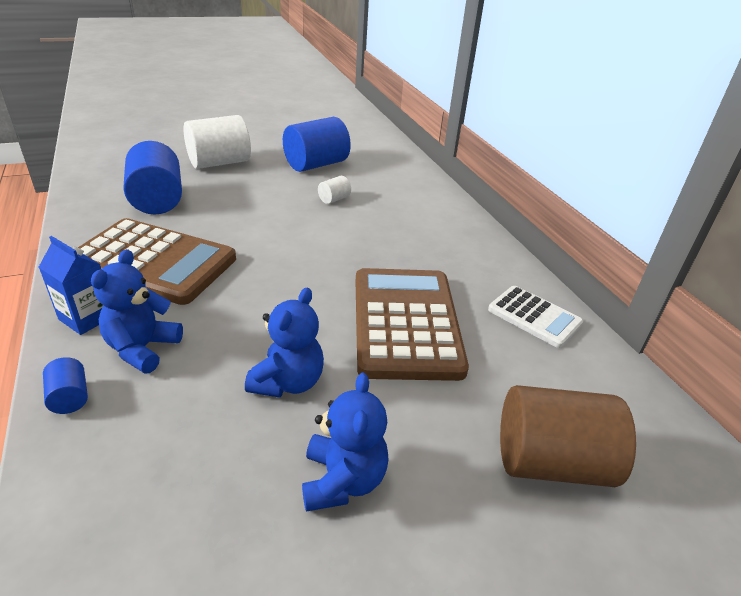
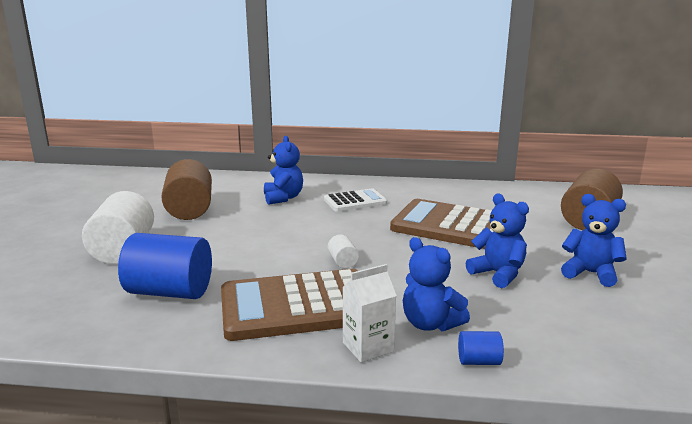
camera: 60 degrees left, 15 degrees down
(86, 318) = (368, 347): blue carton -> white carton
(153, 262) = (297, 306): brown calculator -> brown calculator turned 150 degrees counterclockwise
(316, 164) = (189, 210): blue cylinder -> brown cylinder
(334, 199) = (264, 215): white cylinder -> white cylinder (343, 262)
(385, 198) = (283, 198): none -> blue teddy bear
(534, 317) = (469, 193): white calculator -> white calculator (355, 201)

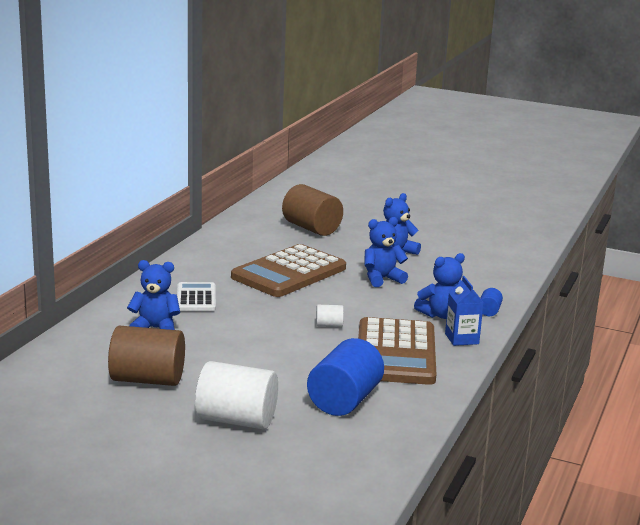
camera: 75 degrees left, 0 degrees up
(368, 347) = (461, 339): white carton -> blue carton

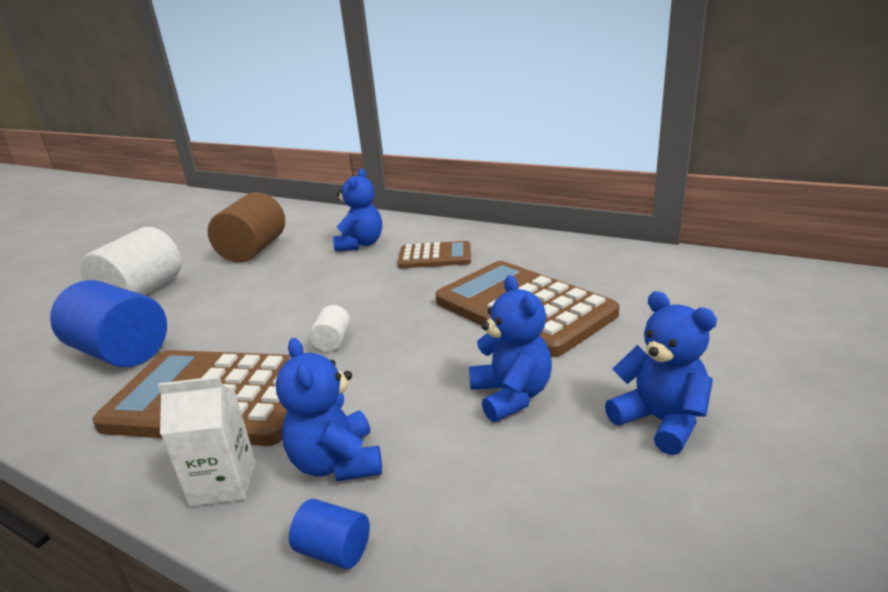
camera: 100 degrees right, 5 degrees up
(196, 298) = (435, 256): white calculator -> brown calculator
(311, 228) = (740, 323): brown cylinder -> none
(461, 339) = (223, 483): blue carton -> white carton

